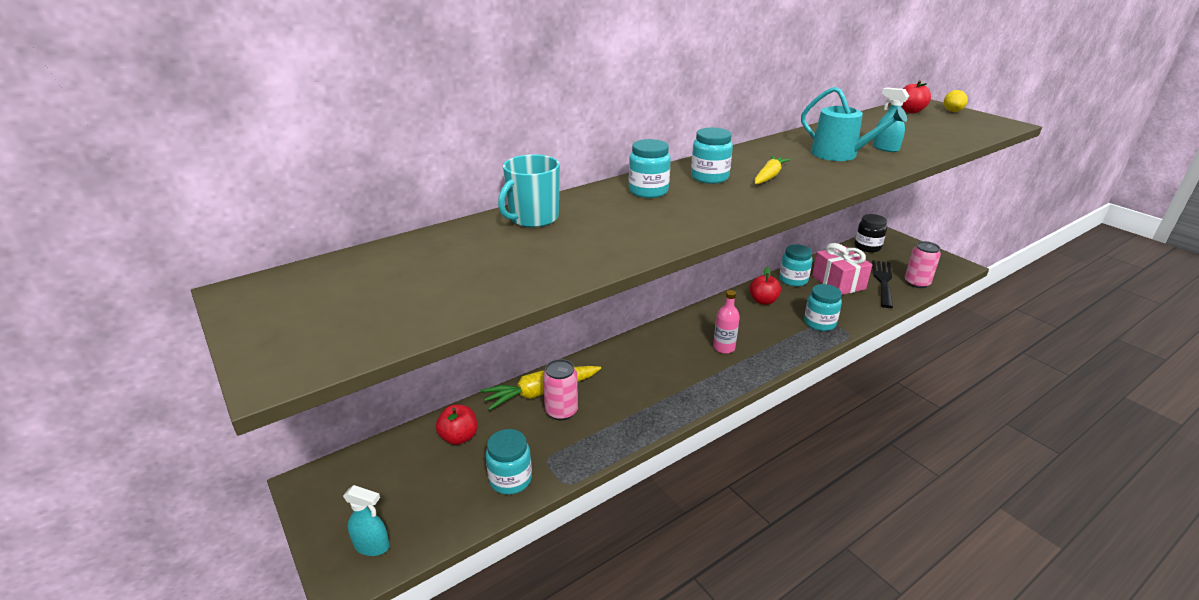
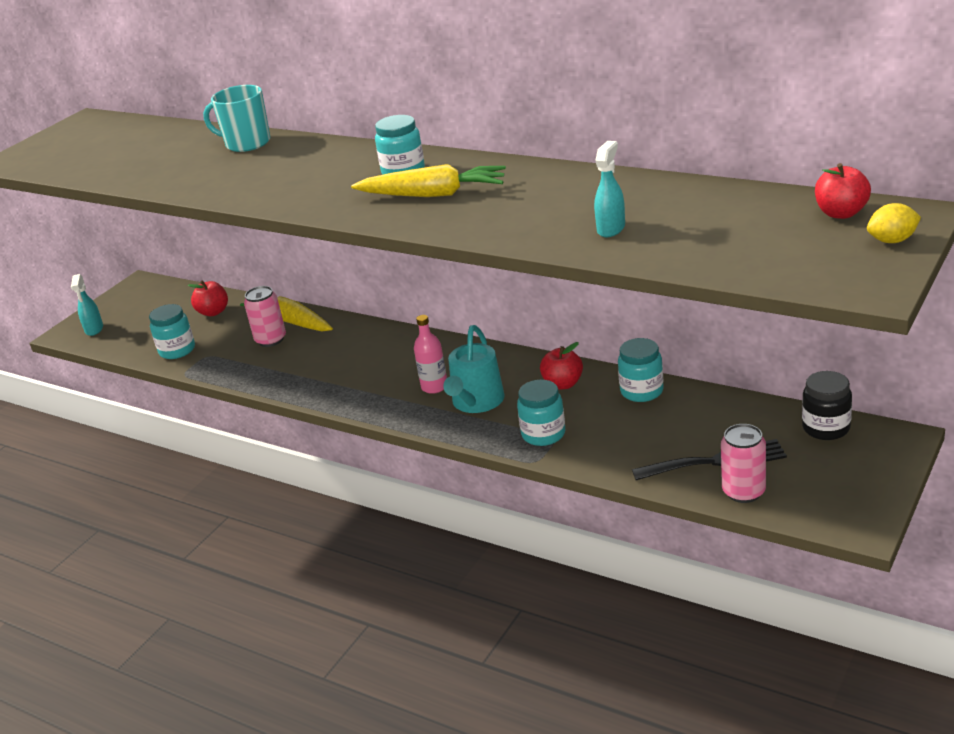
camera: 70 degrees right, 0 degrees up
(648, 191) = (341, 160): turquoise jar -> none
(769, 176) = (433, 194): yellow carrot -> yellow carrot, size x1.61
(838, 282) = (672, 426): pink gift -> none
(839, 154) = (552, 210): turquoise watering can -> turquoise watering can (476, 402)

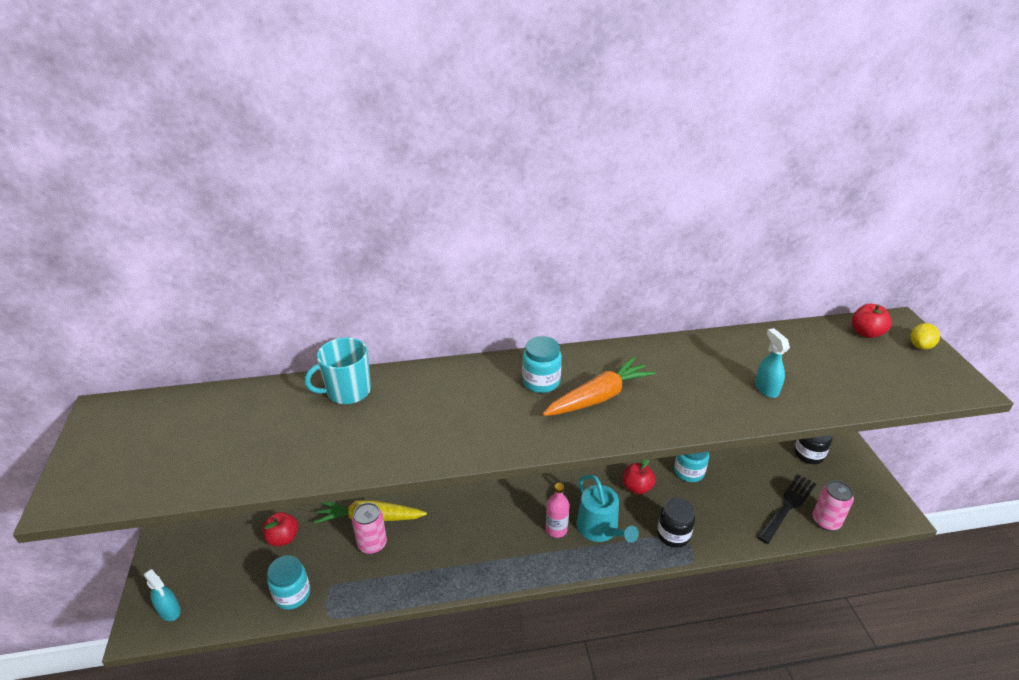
camera: 45 degrees left, 5 degrees up
(433, 194) = (598, 397): yellow carrot -> orange carrot
(543, 434) = (673, 535): turquoise jar -> black jar

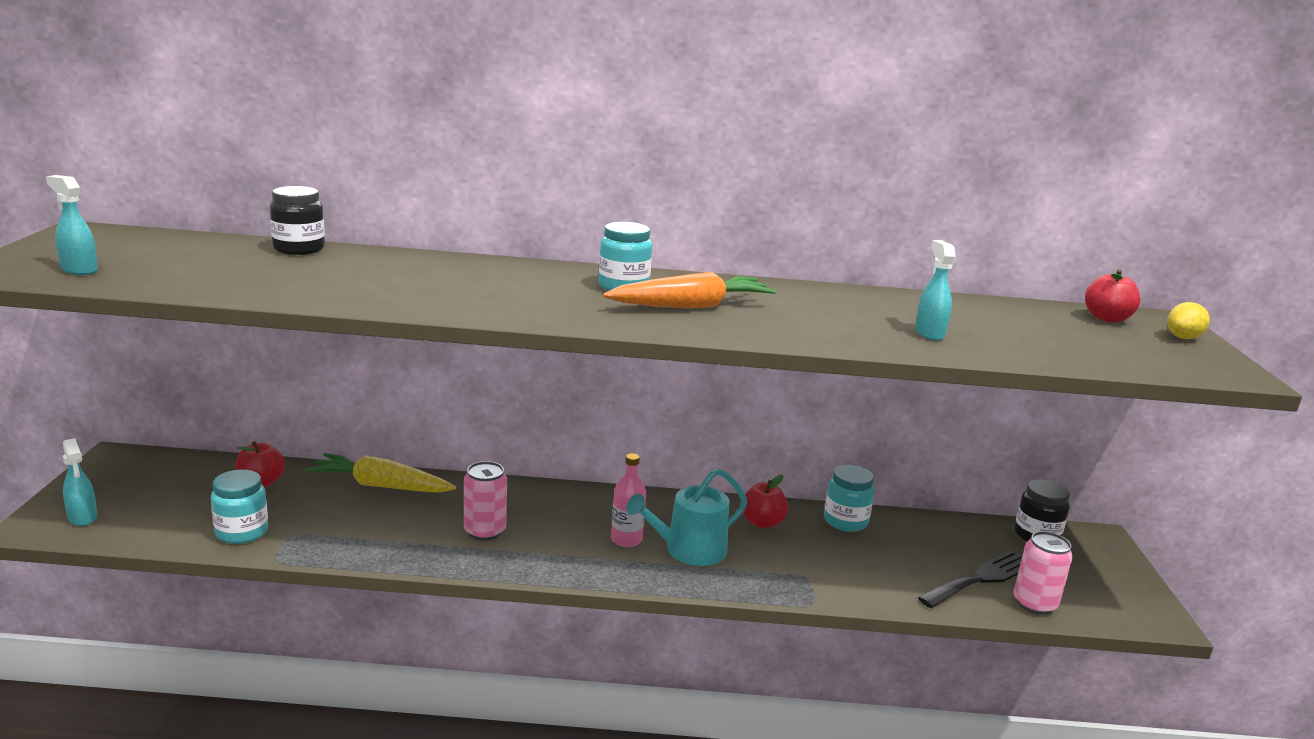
camera: 10 degrees right, 15 degrees down
(132, 475) = (79, 270): none -> turquoise spray bottle
(347, 391) = (375, 259): turquoise mug -> none
(372, 544) = (371, 508): pink can -> pink can (485, 531)
(600, 529) = (689, 550): turquoise watering can -> turquoise watering can turned 75 degrees clockwise
(673, 535) = (793, 575): black jar -> black jar (299, 249)

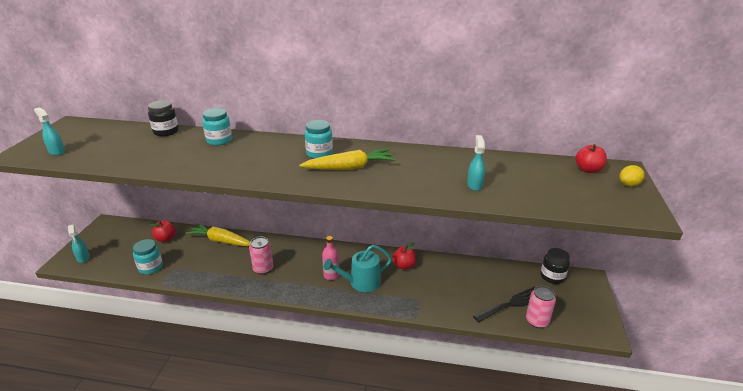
camera: 10 degrees right, 10 degrees up
(691, 306) = (349, 167): orange carrot -> yellow carrot
(845, 521) = (449, 265): turquoise jar -> turquoise jar (219, 140)

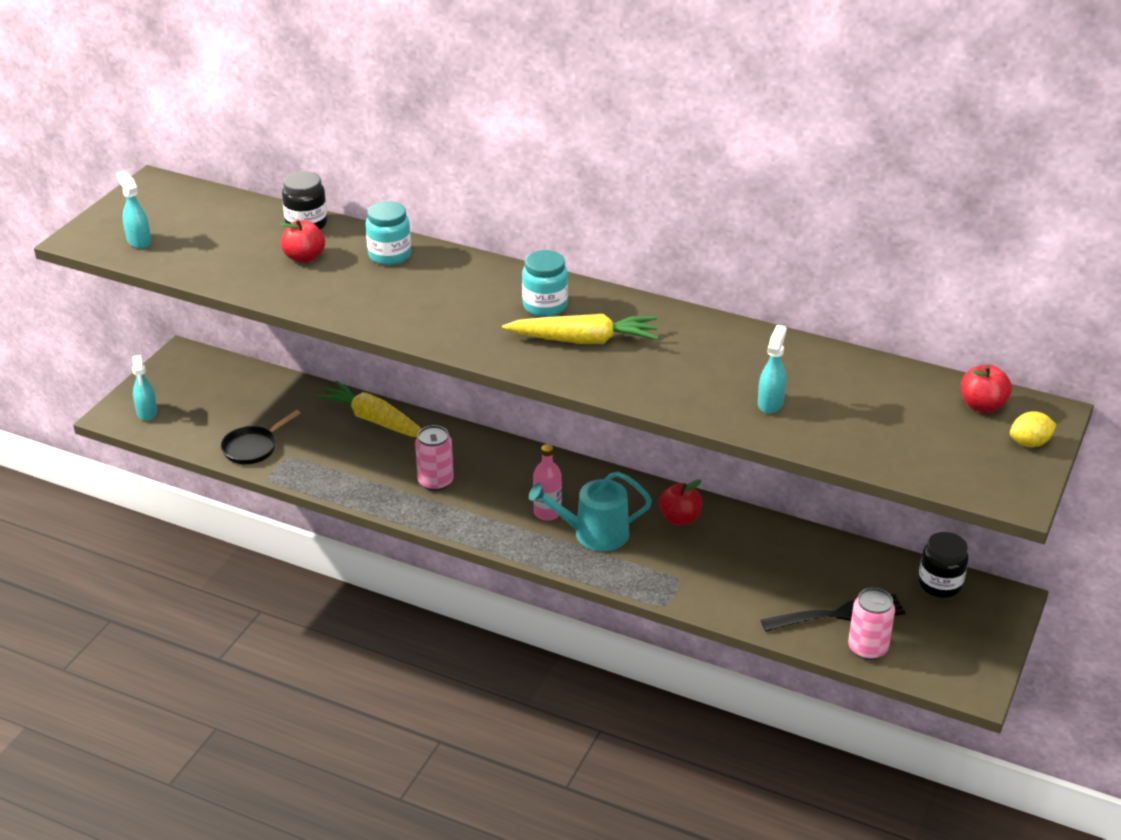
camera: 15 degrees right, 5 degrees up
(150, 267) = (253, 447): turquoise jar -> black pan
(166, 239) = (282, 400): red apple -> red apple (304, 257)

